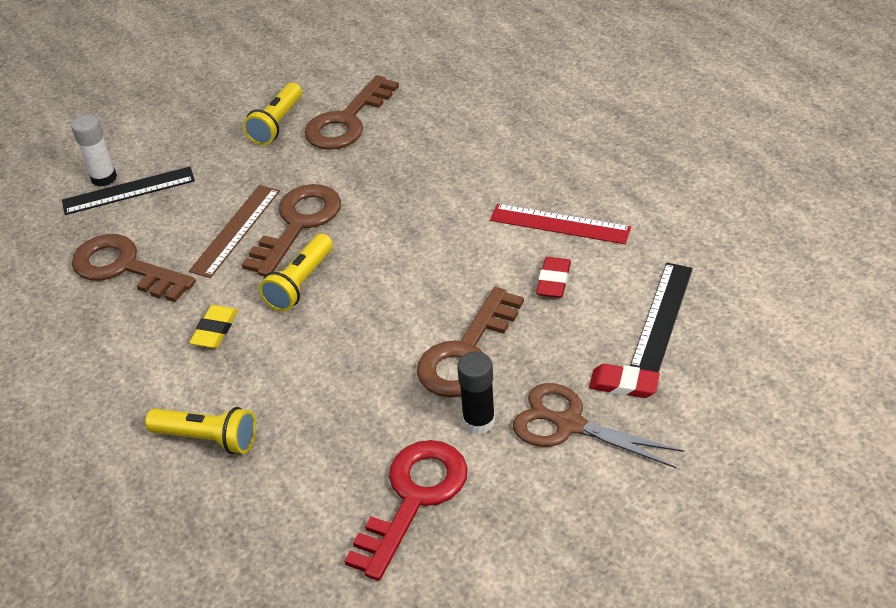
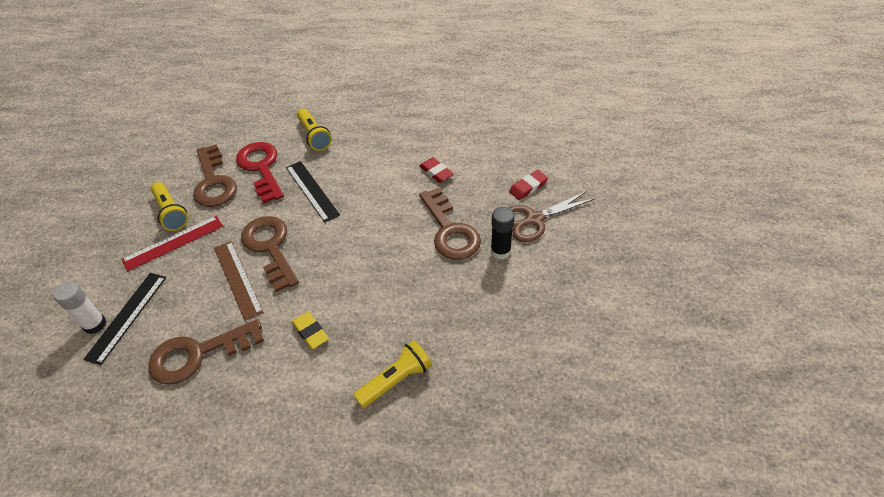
camera: 55 degrees left, 5 degrees up
(300, 283) = (320, 272): yellow flashlight -> yellow flashlight (314, 136)
(413, 499) = (528, 306): red key -> red key (261, 168)
(559, 224) = (400, 148): red ruler -> red ruler (173, 243)
(662, 316) = (499, 151): black ruler -> black ruler (312, 190)

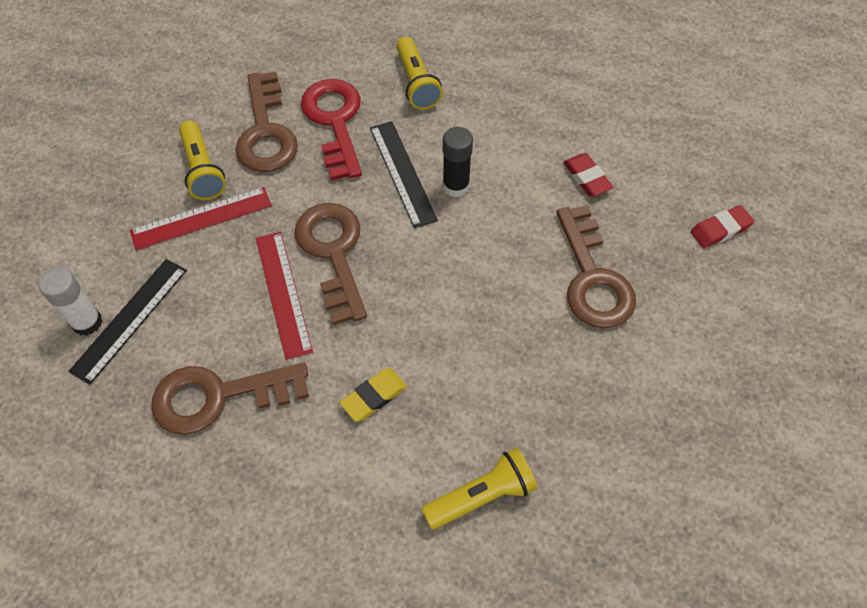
camera: 10 degrees right, 10 degrees up
(237, 279) = (283, 293): brown ruler -> red ruler
(310, 332) = (374, 397): yellow eraser -> yellow eraser turned 75 degrees clockwise
(500, 251) = (661, 327): black glue stick -> black glue stick (456, 186)
(534, 219) = (720, 285): brown scissors -> none

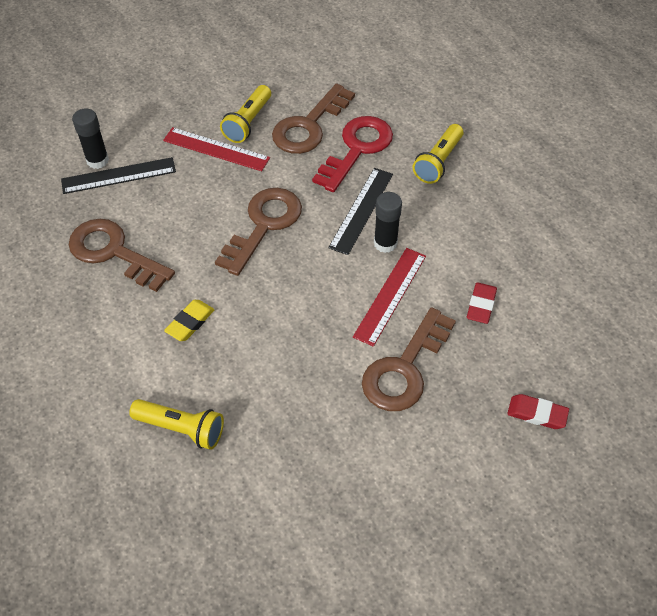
camera: 45 degrees right, 5 degrees down
(87, 322) = (97, 160): white glue stick -> black glue stick
(283, 293) = (210, 225): red ruler -> red ruler (390, 295)
(374, 397) = (190, 322): yellow eraser -> yellow eraser turned 60 degrees counterclockwise

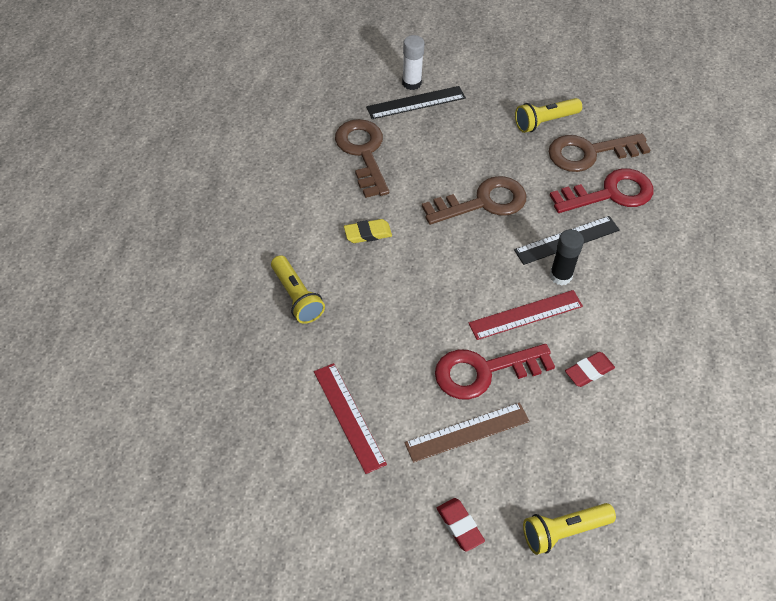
camera: 40 degrees right, 0 degrees up
(97, 160) = (411, 83): black glue stick -> white glue stick
(118, 175) = (416, 102): black ruler -> black ruler turned 45 degrees counterclockwise
(216, 149) = (501, 127): red ruler -> red ruler (349, 417)
(405, 368) = (484, 371): brown key -> red key
(438, 162) = (667, 245): yellow flashlight -> yellow flashlight (563, 532)
(442, 430) = (467, 432): none -> brown ruler
(537, 414) = (550, 477): red eraser -> red eraser (459, 526)

